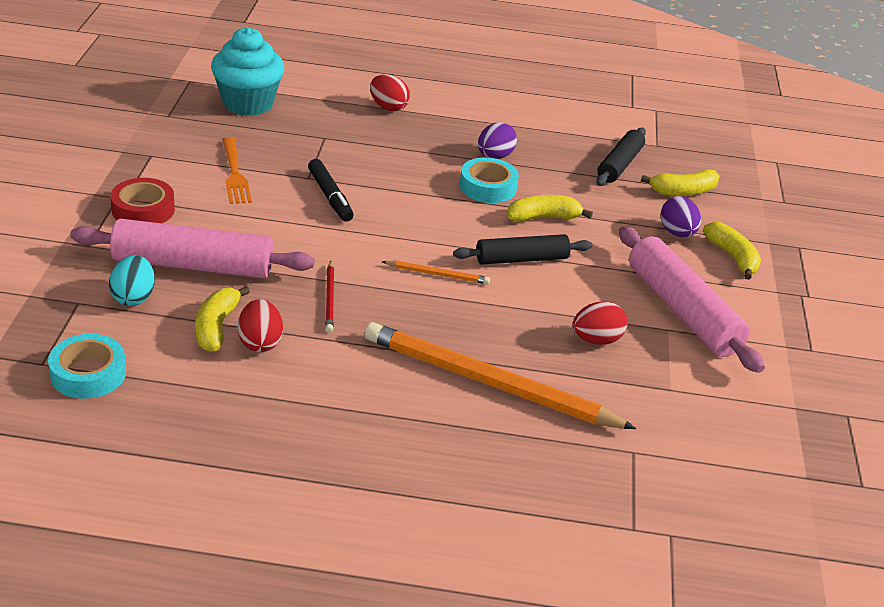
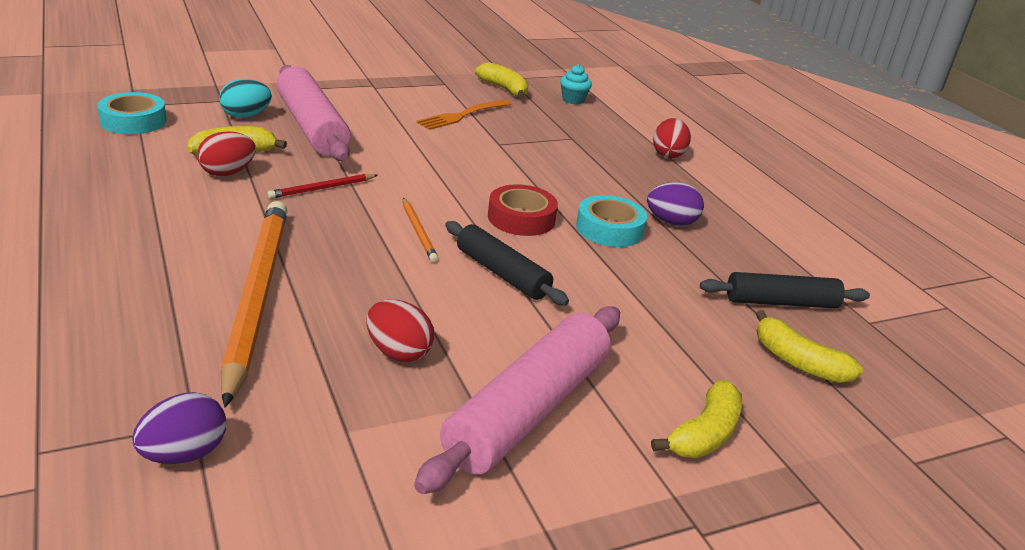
camera: 60 degrees right, 5 degrees down
(143, 210) = (367, 96): red tape -> red tape (521, 218)
(248, 103) = (573, 100): turquoise cupcake -> turquoise cupcake, size x0.46
(330, 196) = (482, 158): black marker -> none
(543, 217) = (598, 272): yellow banana -> yellow banana (504, 89)
(677, 233) = (696, 374): purple egg -> purple egg (184, 454)

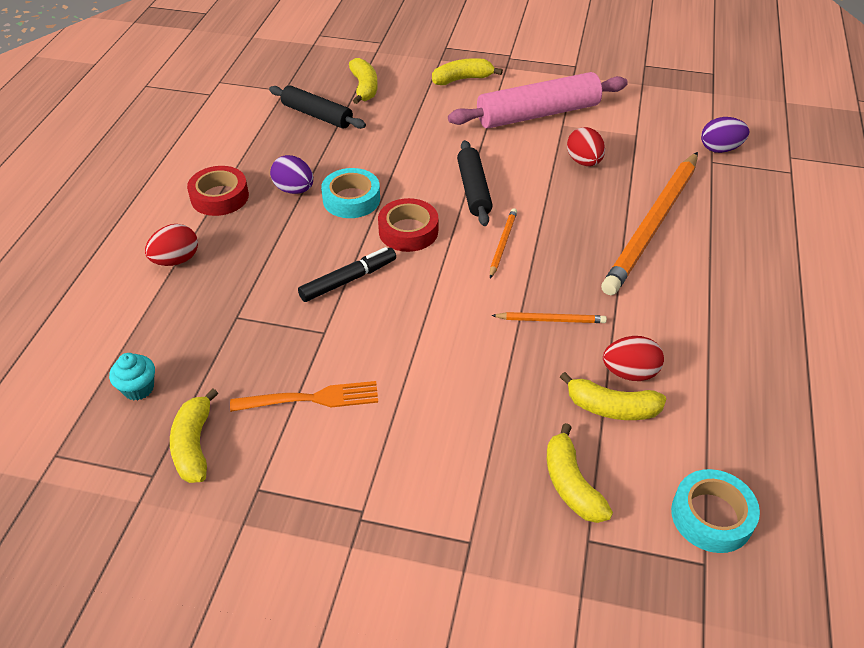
camera: 140 degrees left, 15 degrees up
(246, 116) = (571, 484): turquoise egg -> yellow banana
(312, 127) = (504, 432): pink rolling pin -> none
(322, 189) = (551, 320): red pencil -> orange pencil
(524, 173) = (348, 280): none -> black marker
(719, 199) = (219, 197): none -> red tape

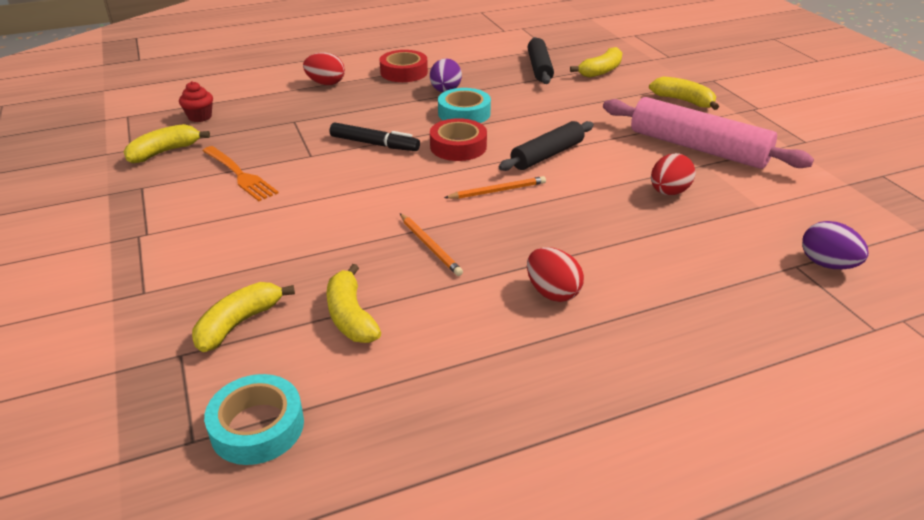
camera: 55 degrees right, 10 degrees down
(138, 388) = (200, 117): turquoise cupcake -> red cupcake
(629, 373) = (406, 312): red egg -> red egg (552, 292)
(653, 225) = (633, 260): orange pencil -> none

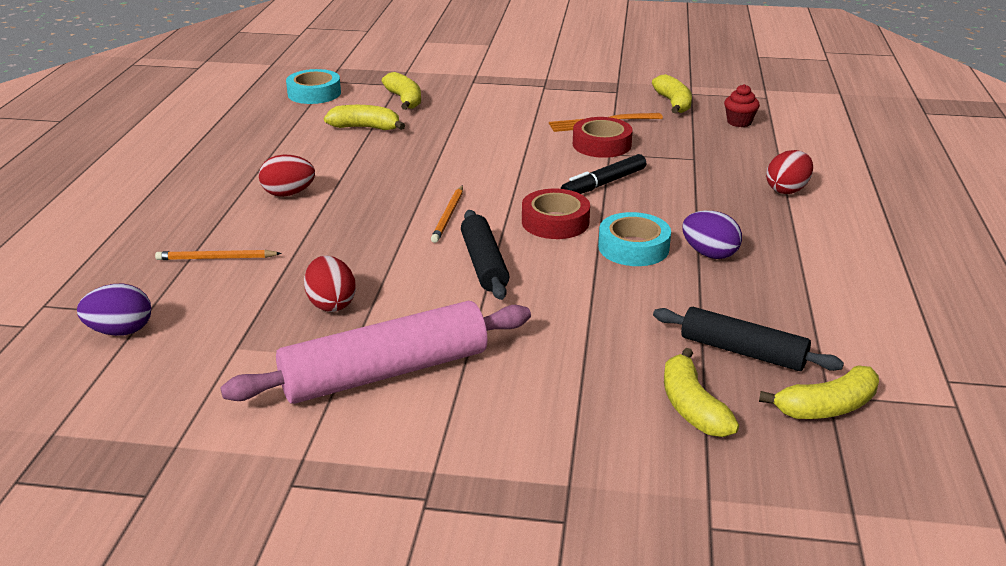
camera: 120 degrees right, 5 degrees down
(404, 72) = (794, 243): red tape -> red tape (601, 144)
(430, 246) = (405, 167): orange pencil -> orange pencil (216, 258)
(683, 101) = (518, 436): yellow banana -> yellow banana (827, 407)

